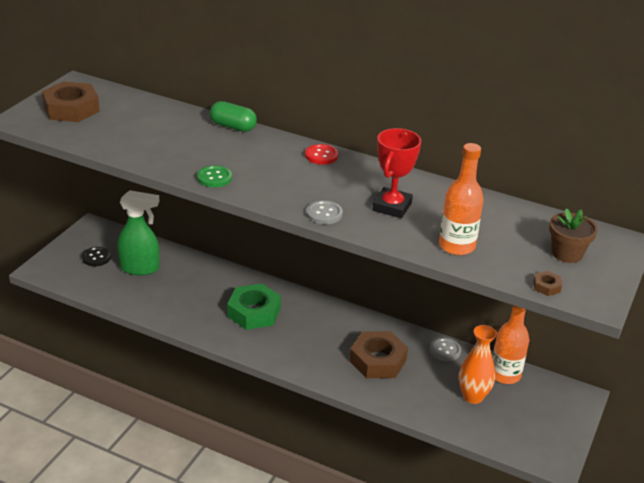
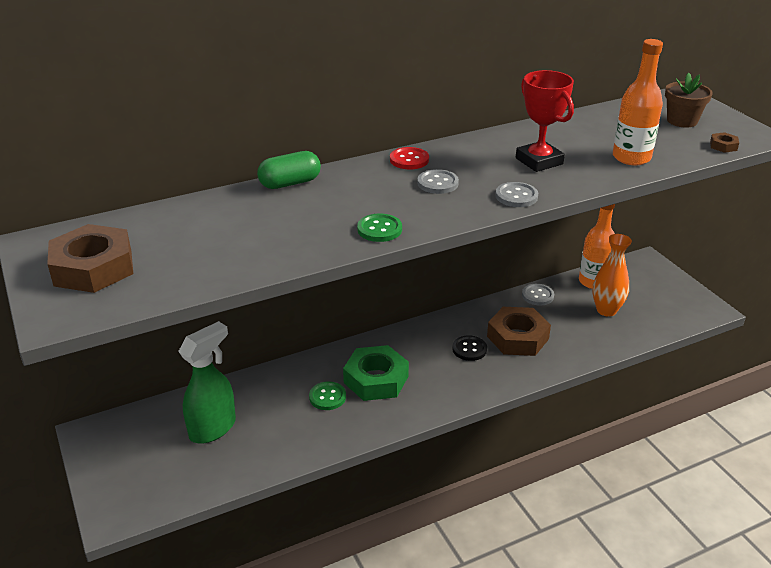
camera: 50 degrees left, 0 degrees up
(96, 257) = (150, 455): black button -> black button (469, 349)
(214, 299) = (327, 397): none -> green button
(302, 177) = (437, 183): none -> grey button

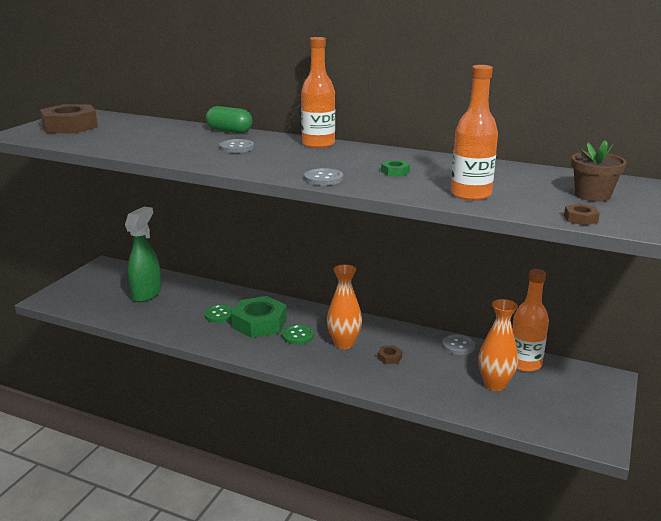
camera: 50 degrees right, 10 degrees down
(213, 428) = (147, 294): green spray bottle -> green spray bottle turned 75 degrees counterclockwise
(379, 229) = (207, 160): green button -> green button (298, 336)
(409, 160) = (318, 144): red button -> orange bottle
(437, 183) = (299, 157): grey button -> grey button (236, 147)
(469, 349) = (344, 343): black button -> orange vase
(517, 337) = (389, 357): brown nut -> brown nut, size x0.42
(539, 161) = (395, 172): red trophy -> green nut

